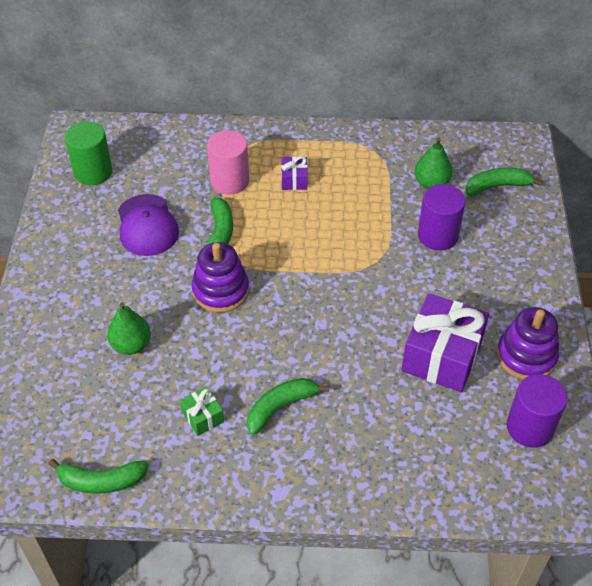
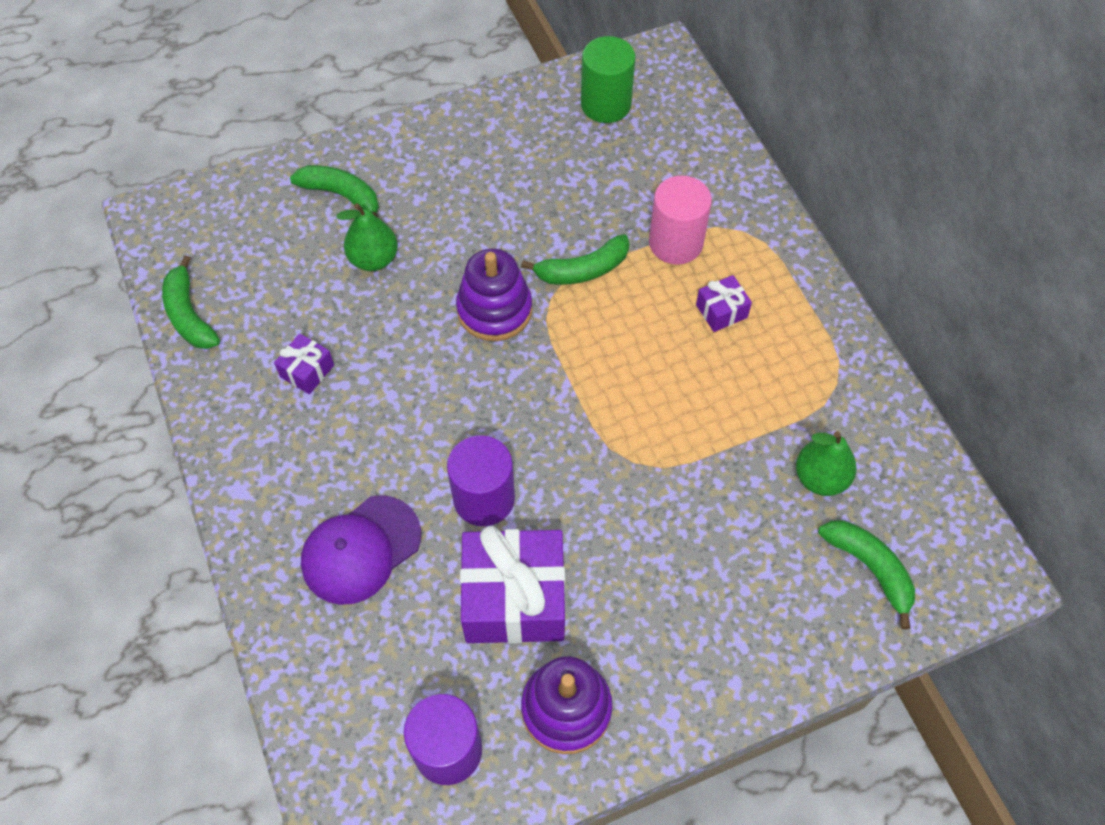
camera: 65 degrees right, 10 degrees up
(147, 225) = (553, 193): purple cap -> purple cap (360, 550)
(203, 417) = (307, 371): green gift -> purple gift
(281, 407) = (354, 444): green banana -> green banana (342, 196)
(437, 235) = (724, 520): purple cylinder -> purple cylinder (484, 498)

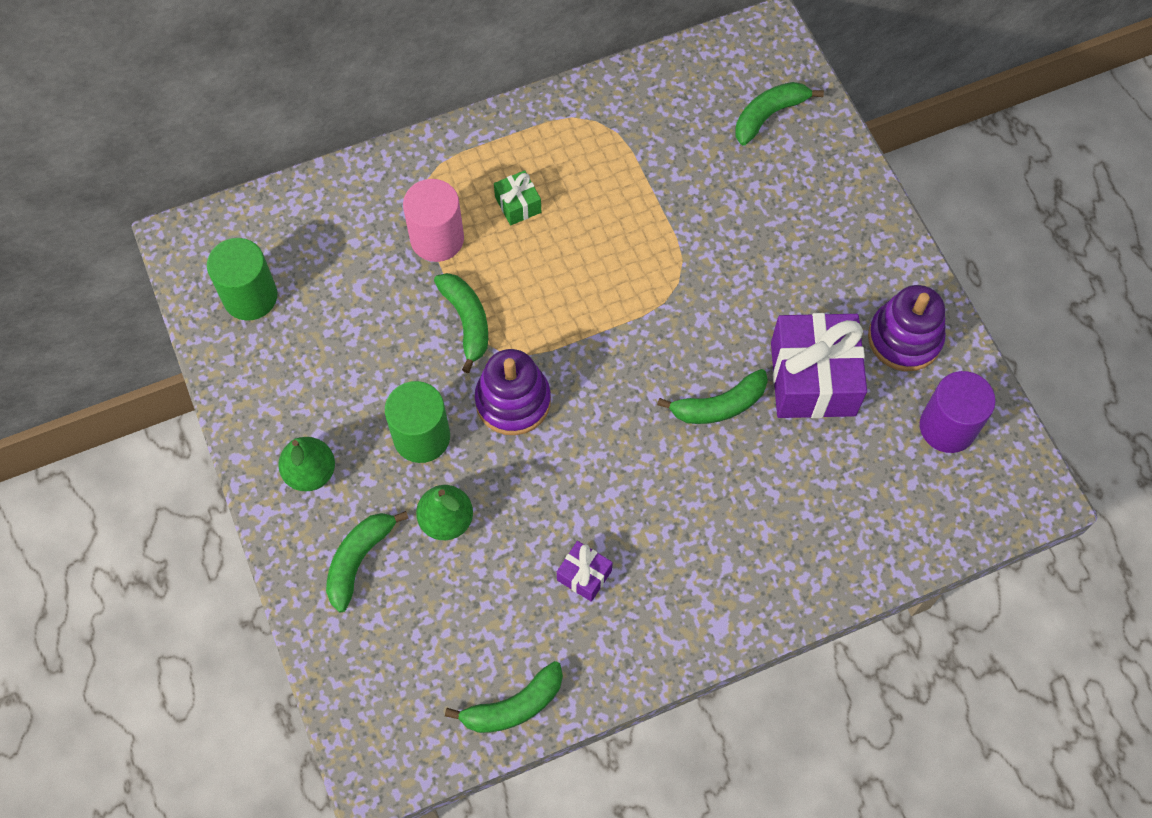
camera: 90 degrees left, 5 degrees up
(360, 550) = (775, 509): purple cap -> none
(459, 237) = (421, 437): none -> green cylinder
(484, 498) = (719, 405): purple cylinder -> green banana
(721, 311) = (518, 204): purple gift -> green gift
(820, 478) = (689, 142): green pear -> green pear (310, 472)

